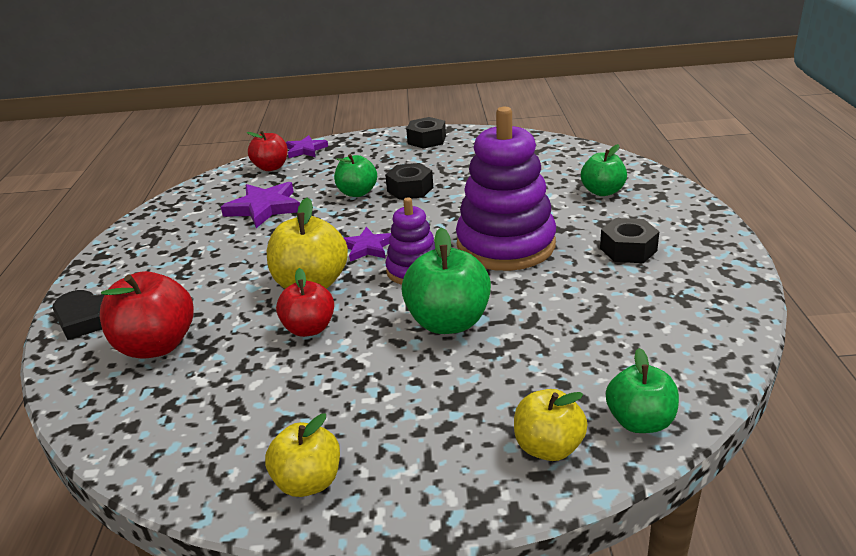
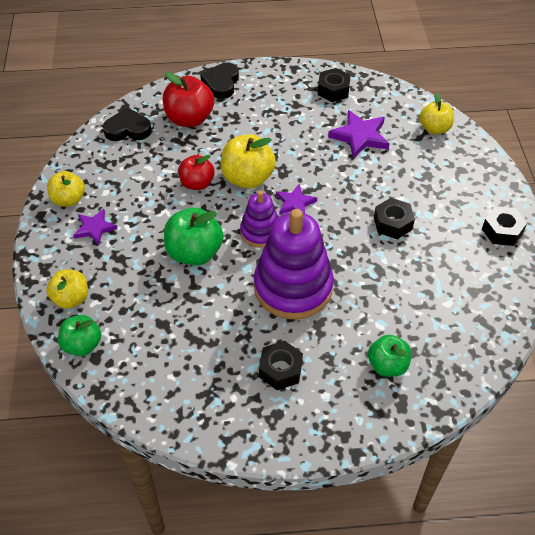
camera: 85 degrees right, 20 degrees up
(145, 417) = (128, 129): none -> black heart
(168, 226) = (333, 90): none -> black nut
(271, 167) = (434, 129): red apple -> yellow apple
(305, 150) = (473, 145): purple star -> purple star (95, 228)
(357, 193) = (386, 189): green apple -> none

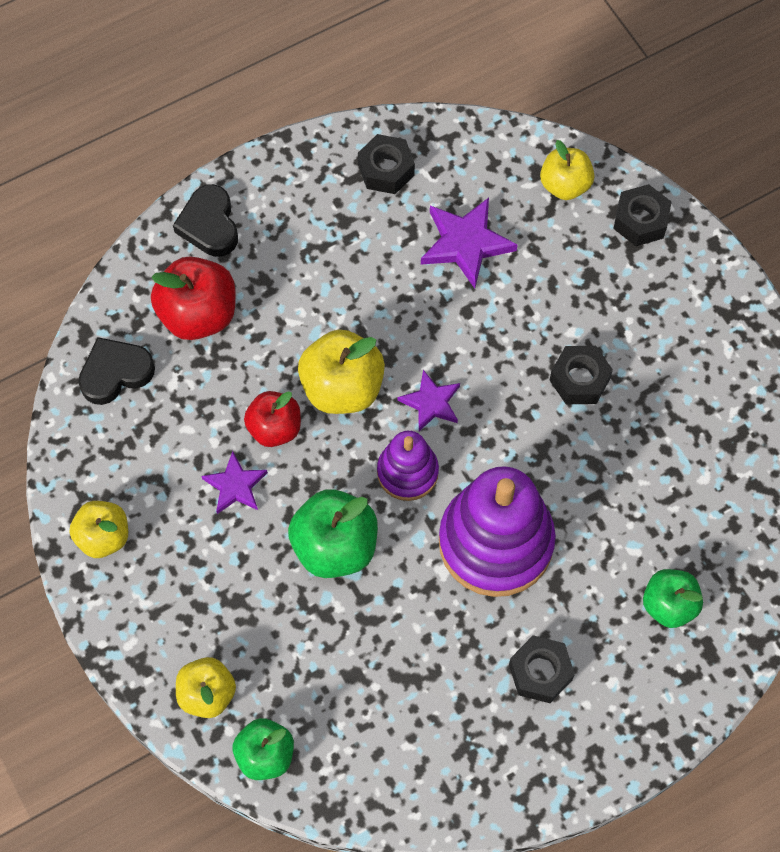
camera: 25 degrees left, 15 degrees up
(95, 228) = (171, 568): purple star -> purple star (235, 485)
(502, 231) = (727, 330): black nut -> black nut (640, 221)

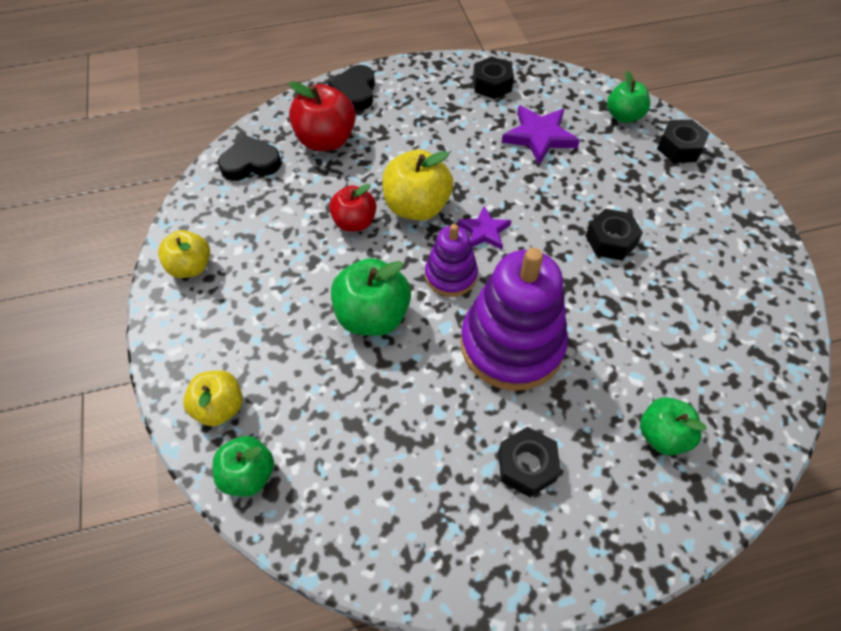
camera: 15 degrees right, 10 degrees down
(235, 485) = (309, 254): purple star -> none
(565, 185) = (623, 116): yellow apple -> green apple

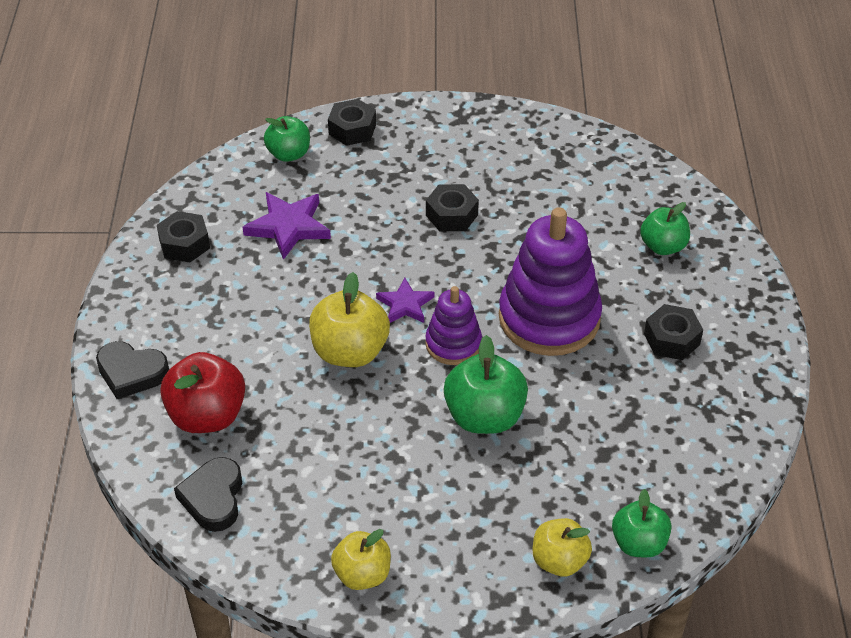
camera: 75 degrees left, 10 degrees down
(354, 222) = (351, 410): red apple -> none

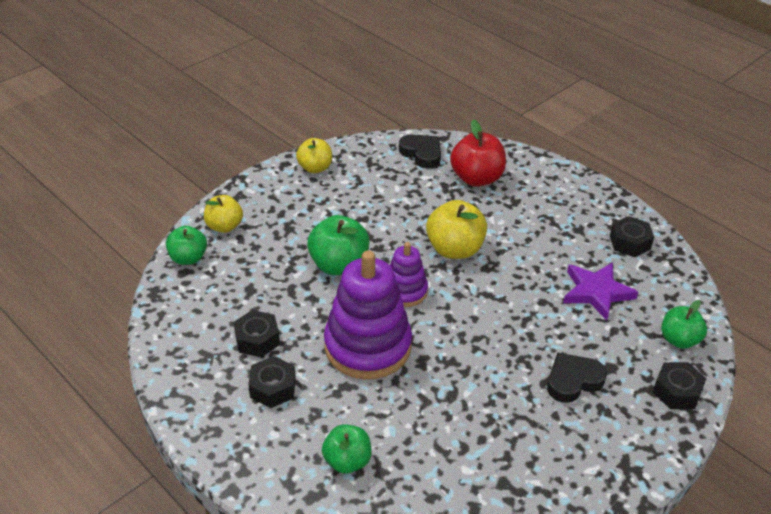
camera: 135 degrees right, 5 degrees down
(131, 373) = (541, 172): black heart -> black heart (573, 381)
(405, 304) = (462, 294): purple star -> none
(452, 215) = (518, 374): black nut -> black nut (257, 340)

